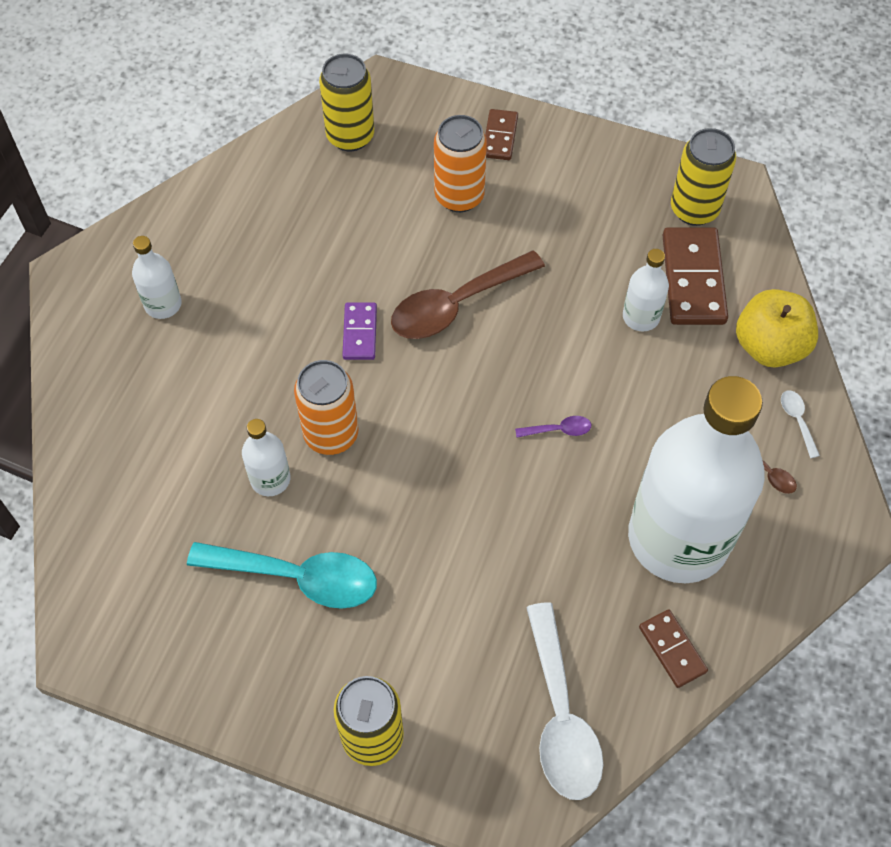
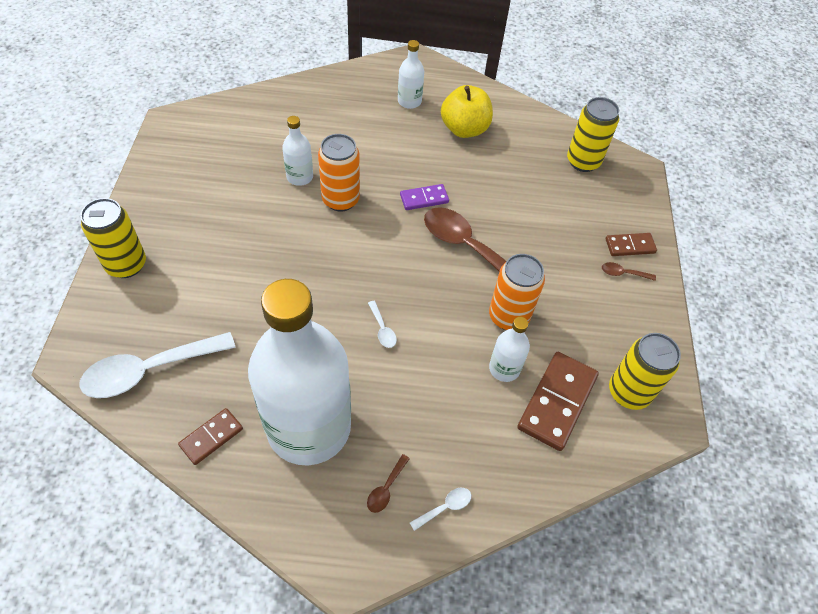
camera: 70 degrees right, 5 degrees down
(298, 577) = (233, 204): turquoise spoon -> none
(459, 196) = (562, 231): orange can -> orange can (508, 316)
(538, 158) = (623, 273): none -> brown spoon
(559, 430) = (382, 329): purple spoon -> white spoon
(693, 279) = (557, 402): brown domino -> brown domino turned 45 degrees counterclockwise
(769, 346) = (513, 473): yellow apple -> yellow apple (464, 129)

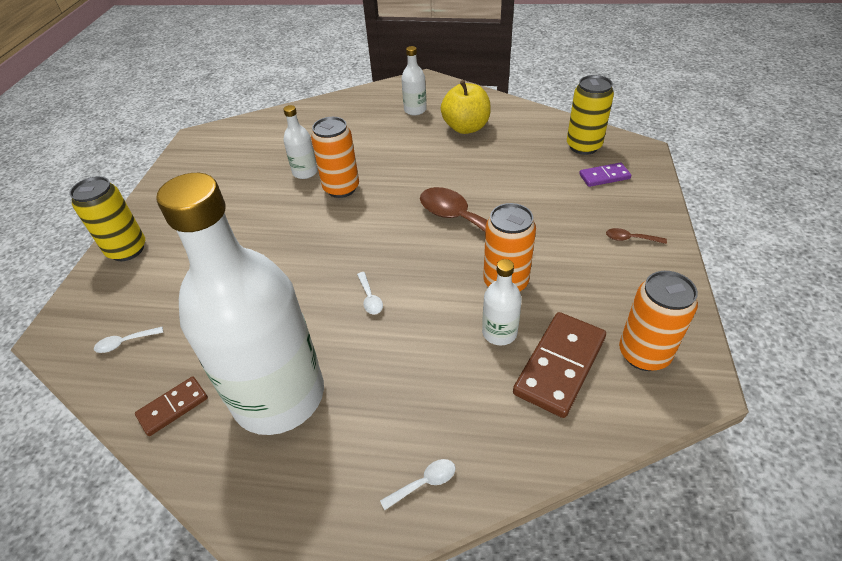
camera: 10 degrees right, 10 degrees down
(149, 370) = (125, 343): white spoon -> white spoon, size x0.42
(386, 488) = (356, 461): brown spoon -> none
(424, 199) = (423, 184): purple domino -> purple domino (604, 177)
(628, 392) = (643, 354): yellow can -> orange can
(630, 246) = (636, 214): brown domino -> none

